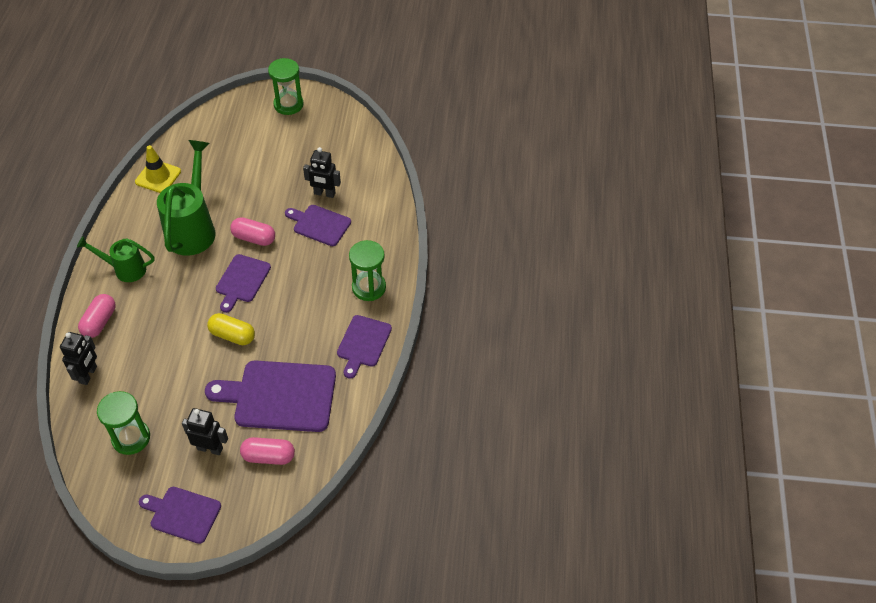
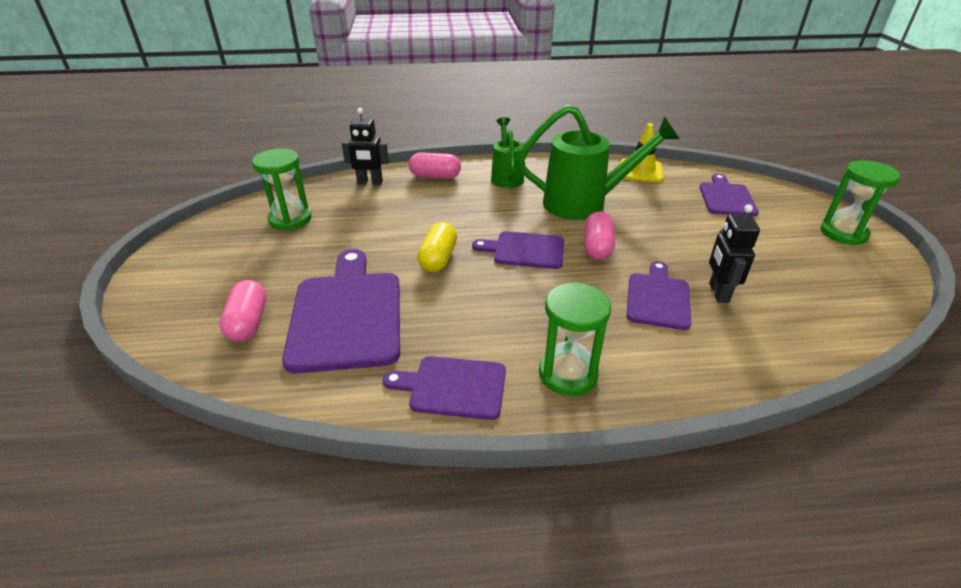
camera: 80 degrees right, 15 degrees down
(182, 514) = (181, 270): purple cutting board -> purple cutting board (726, 198)
(210, 448) = (269, 273): black robot -> none

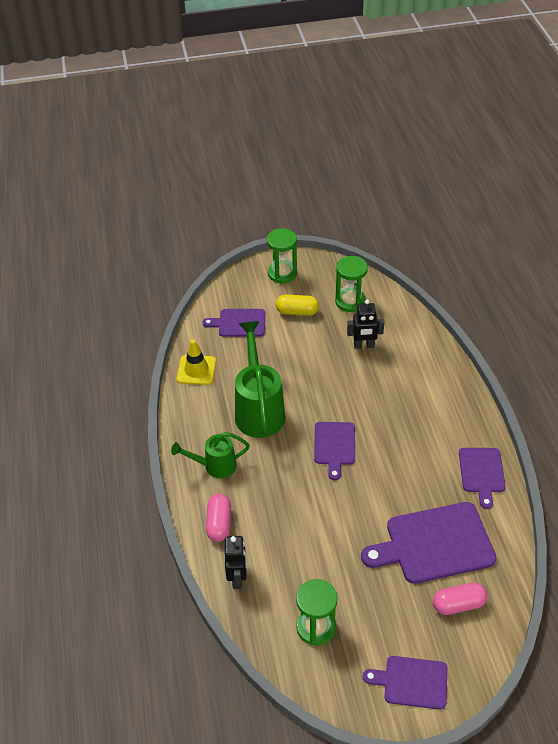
camera: 95 degrees left, 10 degrees up
(438, 259) = (356, 500): yellow capsule -> yellow capsule (297, 312)
(568, 374) = (456, 420): green hourglass -> green hourglass (350, 301)
(597, 247) = (322, 403): pink capsule -> none
(658, 298) = (376, 375): purple cutting board -> purple cutting board (411, 682)

